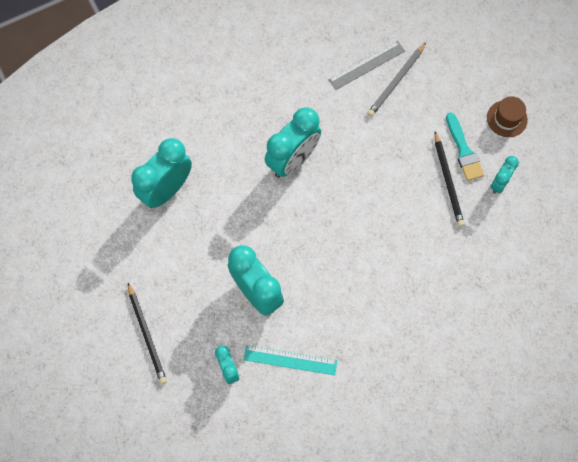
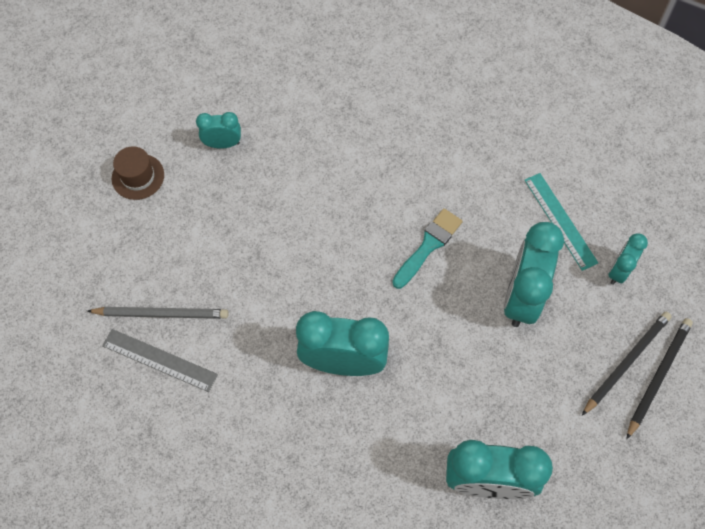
camera: 125 degrees left, 5 degrees down
(448, 181) = (254, 191): black pencil -> black pencil (626, 362)
(464, 151) = (207, 196): turquoise brush -> turquoise brush (428, 245)

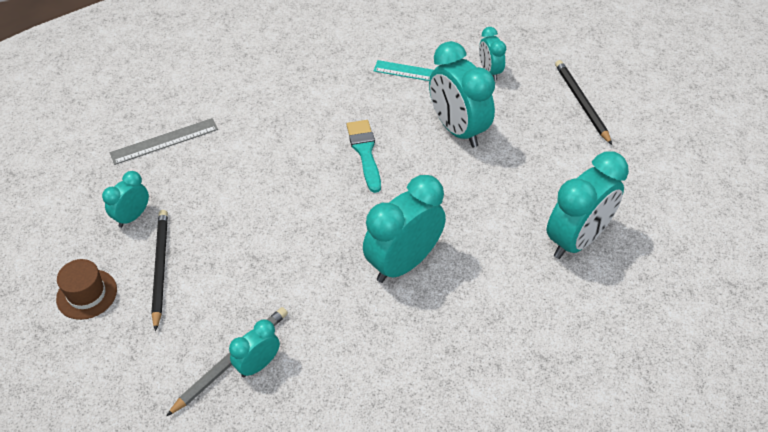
camera: 50 degrees left, 15 degrees down
(159, 360) = (271, 390): grey ruler -> grey ruler (164, 141)
(172, 334) = (258, 365): none -> turquoise clock
(626, 362) = (557, 110): black pencil -> black pencil (160, 268)

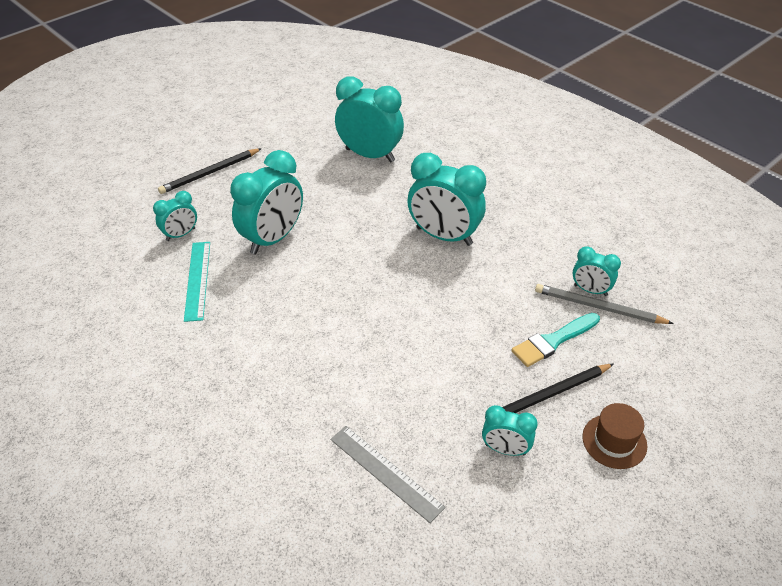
camera: 110 degrees left, 5 degrees down
(365, 152) = (328, 293): turquoise brush -> turquoise brush (553, 341)

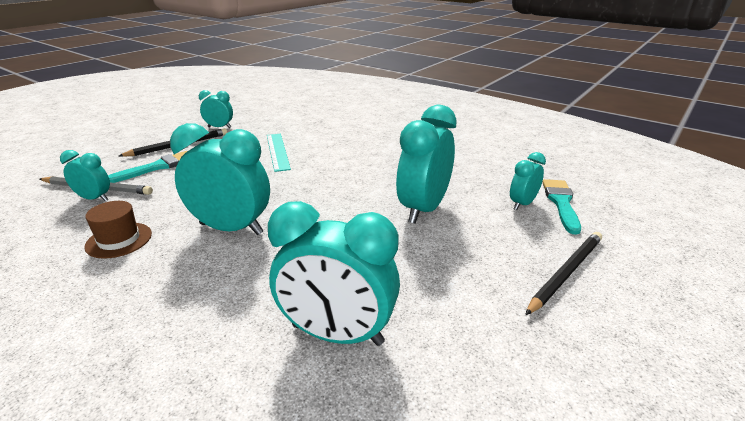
camera: 170 degrees right, 15 degrees down
(145, 232) = (561, 203): none -> turquoise brush
(197, 280) = (470, 175): turquoise ruler -> turquoise ruler (277, 151)
(386, 472) = (291, 118): grey ruler -> none
(614, 441) = (148, 134): brown hat -> brown hat (119, 240)

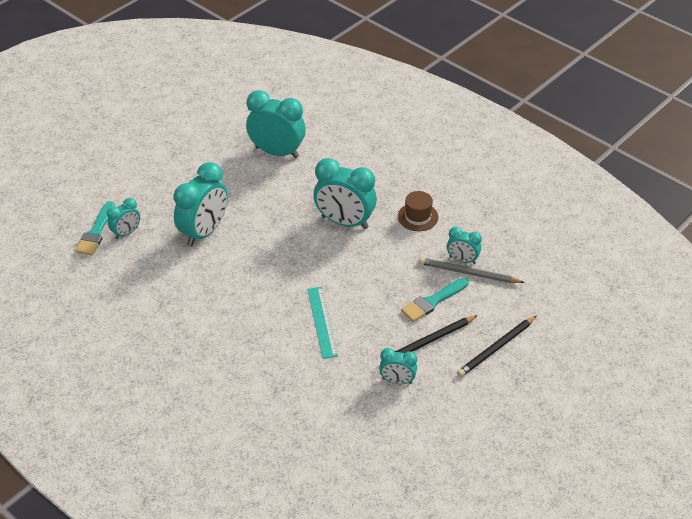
camera: 175 degrees left, 15 degrees up
(566, 273) = (140, 176): black pencil -> black pencil (496, 348)

